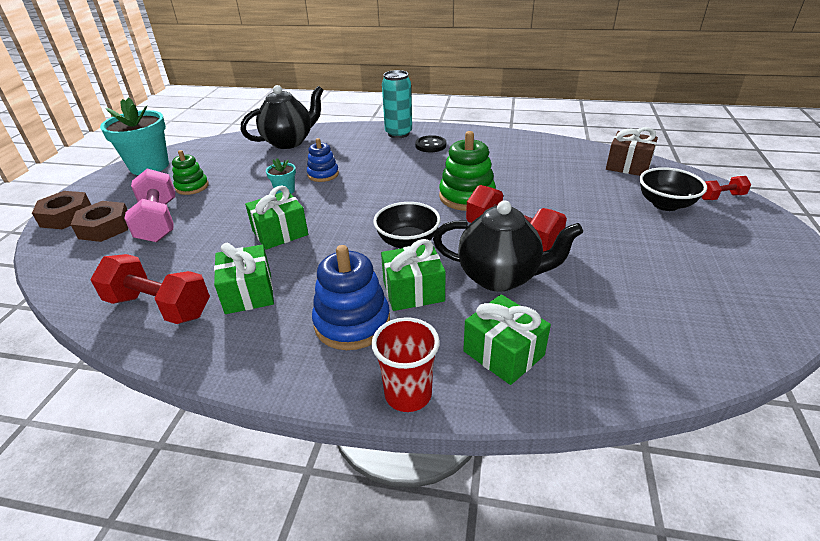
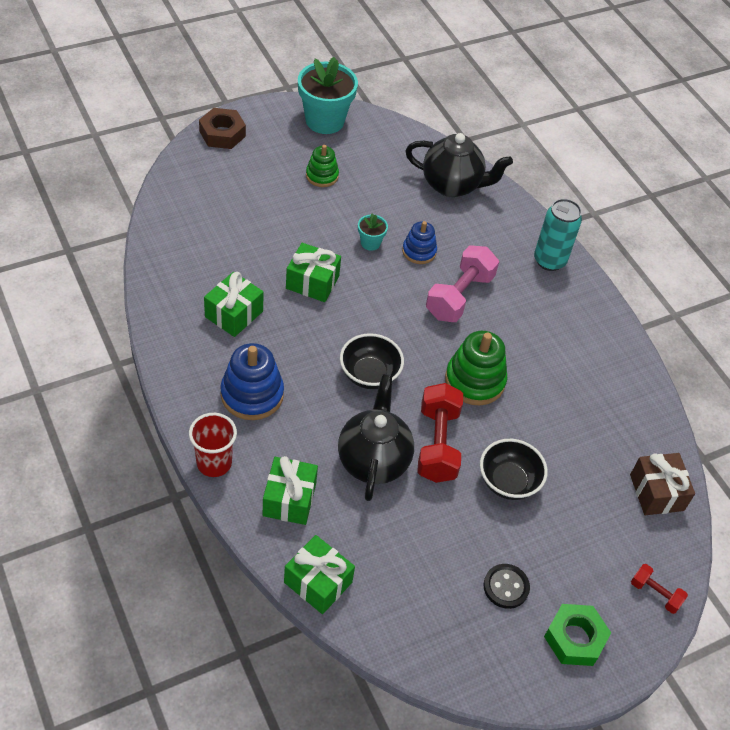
camera: 45 degrees right, 15 degrees up
(105, 227) = (230, 169): brown nut -> none
(158, 221) = (262, 195): pink dumbbell -> pink dumbbell (459, 296)
(159, 307) = (183, 275): red dumbbell -> none
(413, 291) = (312, 412): green gift -> green gift (318, 582)
(430, 145) = (548, 301): black button -> black button (506, 587)
(500, 277) = (373, 460): black teapot -> black teapot turned 150 degrees counterclockwise
(665, 204) = (596, 547): black bowl -> black bowl (508, 482)
(755, 246) = (574, 638): none -> green nut

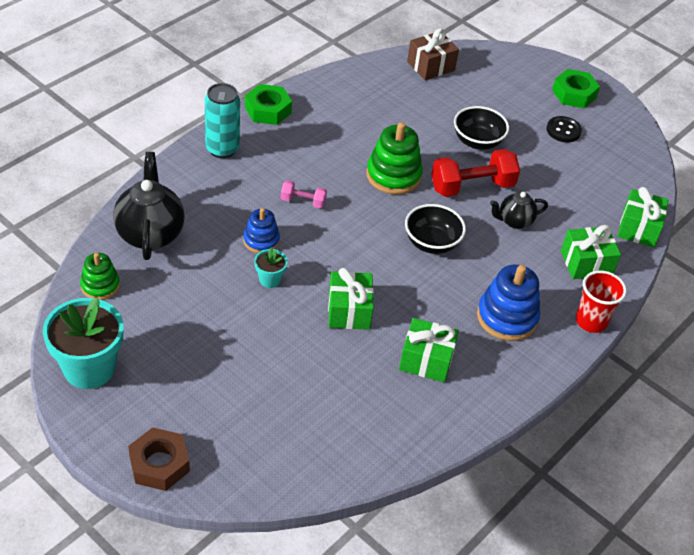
camera: 110 degrees left, 5 degrees down
(322, 176) = (188, 345): green stacking toy -> green stacking toy (100, 285)
(373, 460) = (514, 221): black teapot -> black teapot, size x0.56
(459, 296) = (303, 201): pink dumbbell -> pink dumbbell, size x0.52
(602, 312) = (268, 110): none -> green nut
(655, 593) = (512, 61): red dumbbell -> none

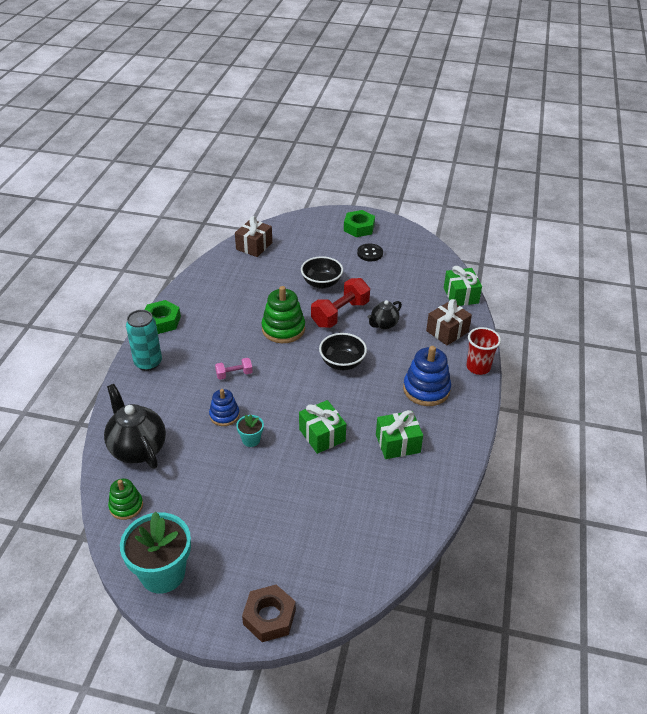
camera: 25 degrees left, 5 degrees down
(586, 263) = (447, 331): green gift -> brown gift

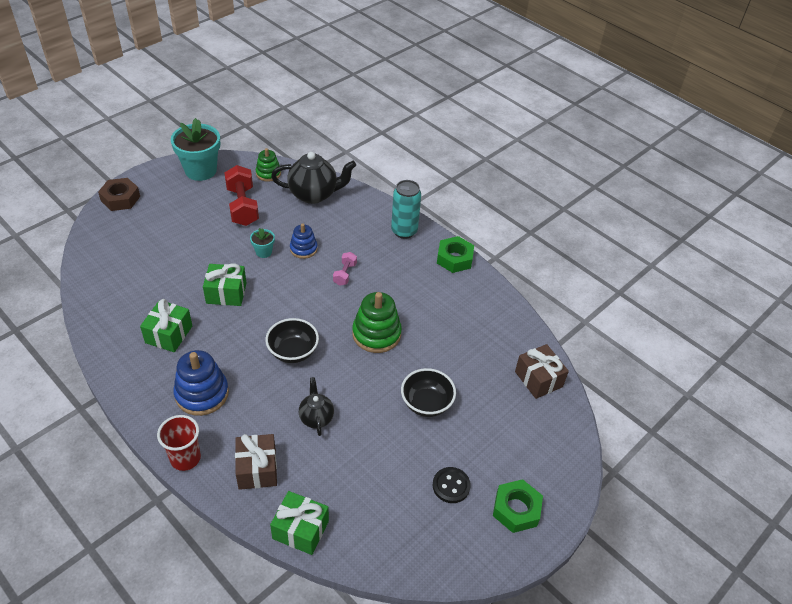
camera: 120 degrees right, 5 degrees up
(340, 314) = (363, 390): red dumbbell -> red dumbbell (242, 206)

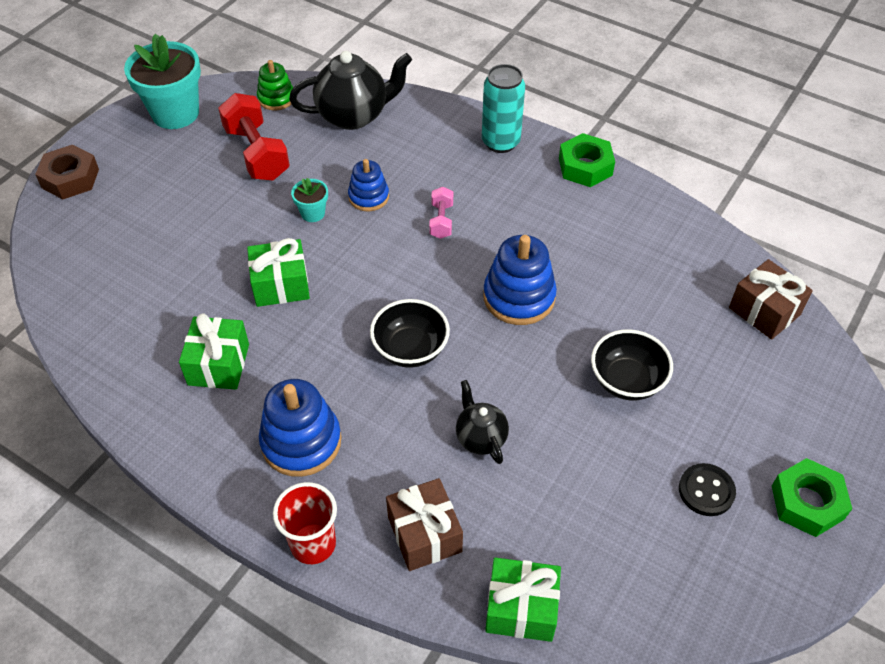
camera: 10 degrees left, 5 degrees up
(376, 334) = (519, 297): green stacking toy -> blue stacking toy

